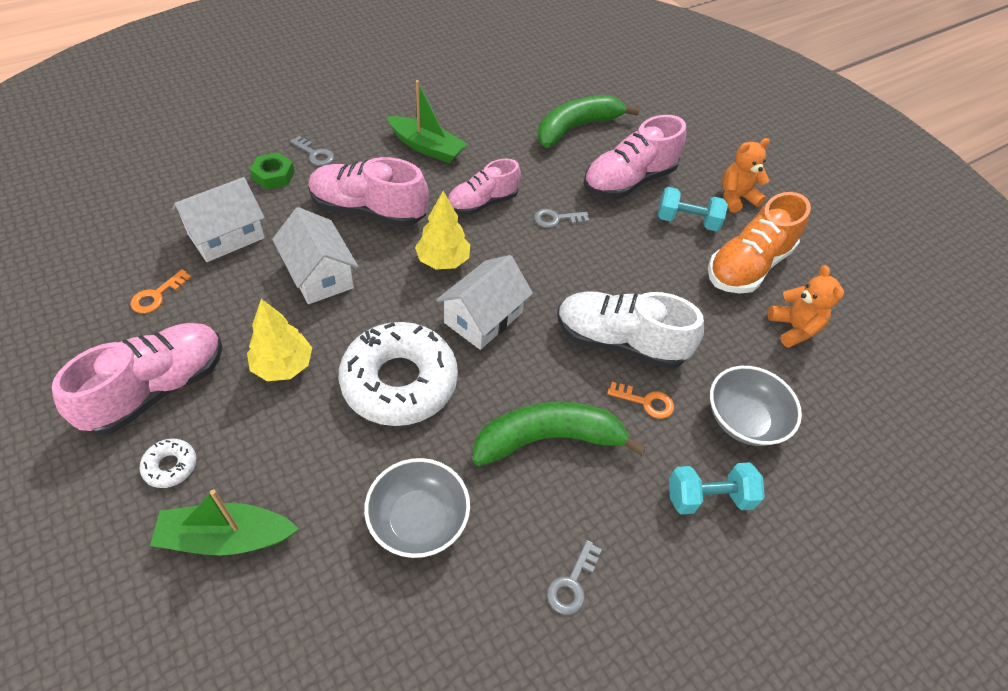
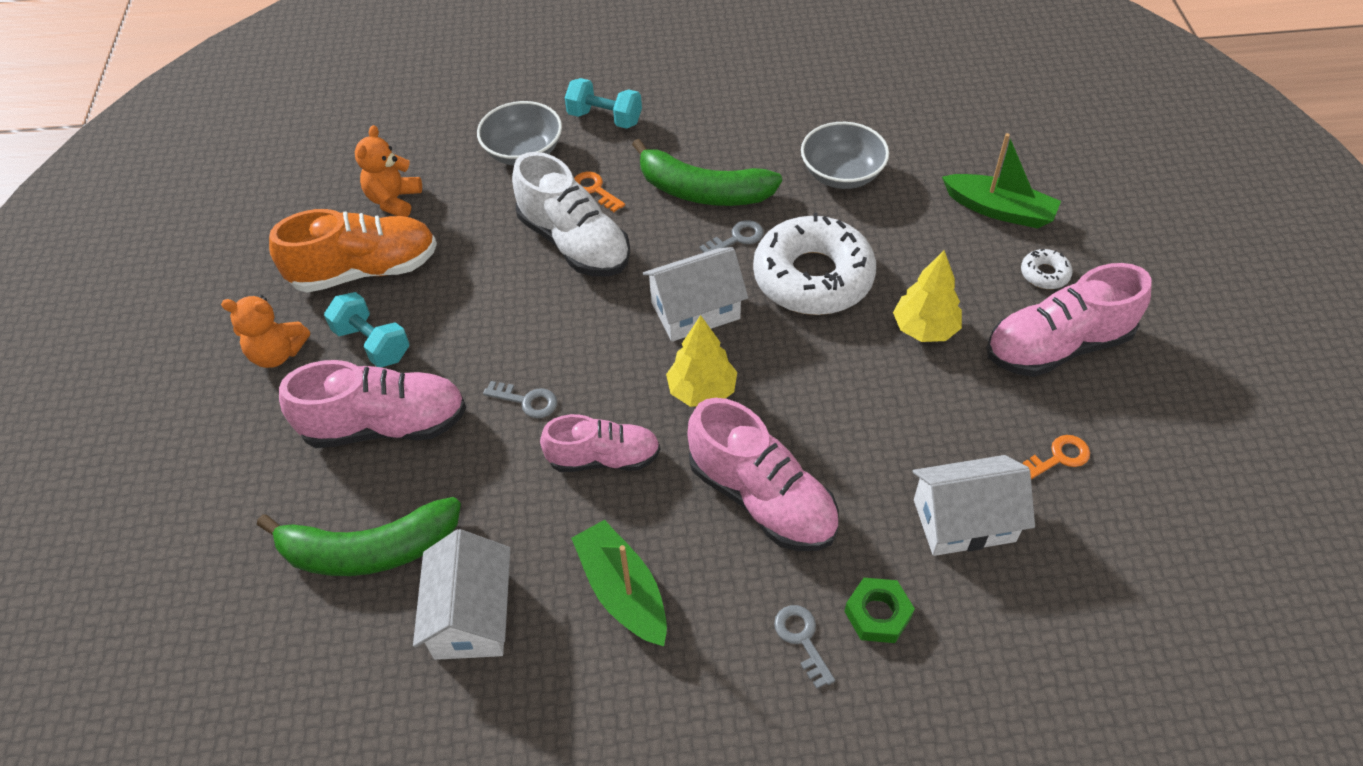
camera: 145 degrees left, 0 degrees up
(319, 275) = (857, 421): white house -> white house (471, 615)
(572, 583) = (746, 108): grey key -> grey key (736, 238)

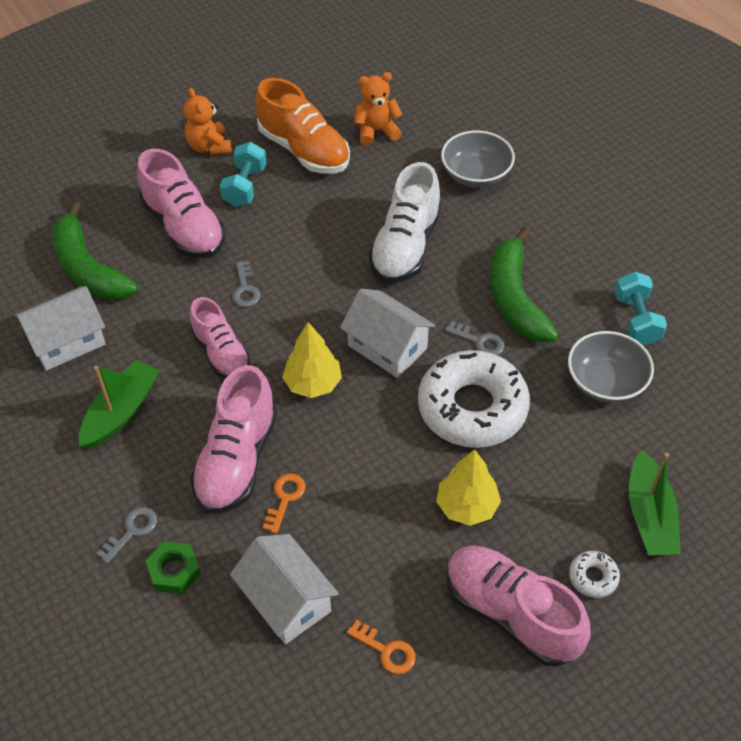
camera: 60 degrees right, 0 degrees up
(595, 190) = (467, 233): orange key -> orange key (285, 499)
(605, 118) = (549, 203): turquoise dumbbell -> turquoise dumbbell (636, 320)

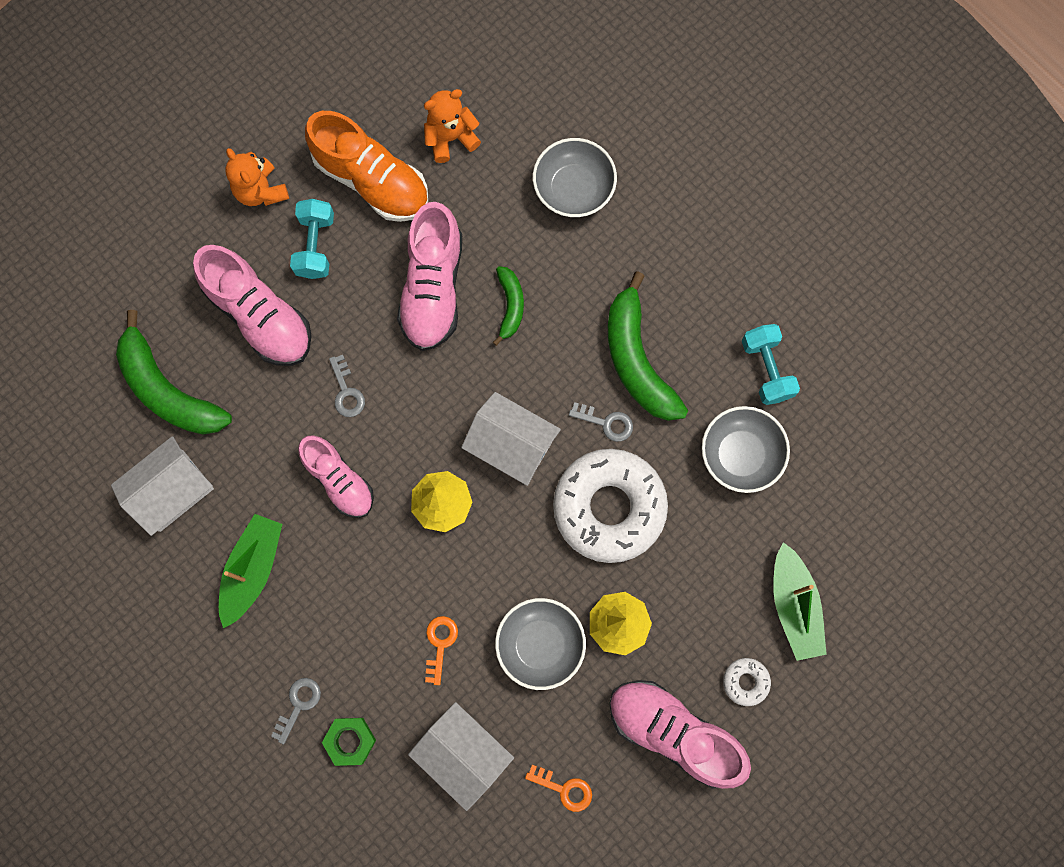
camera: 10 degrees left, 25 degrees up
(237, 460) = (383, 608): pink shoe -> pink shoe (433, 288)
(385, 513) = (540, 644): none -> grey bowl
(405, 246) = (510, 306): white shoe -> green banana

